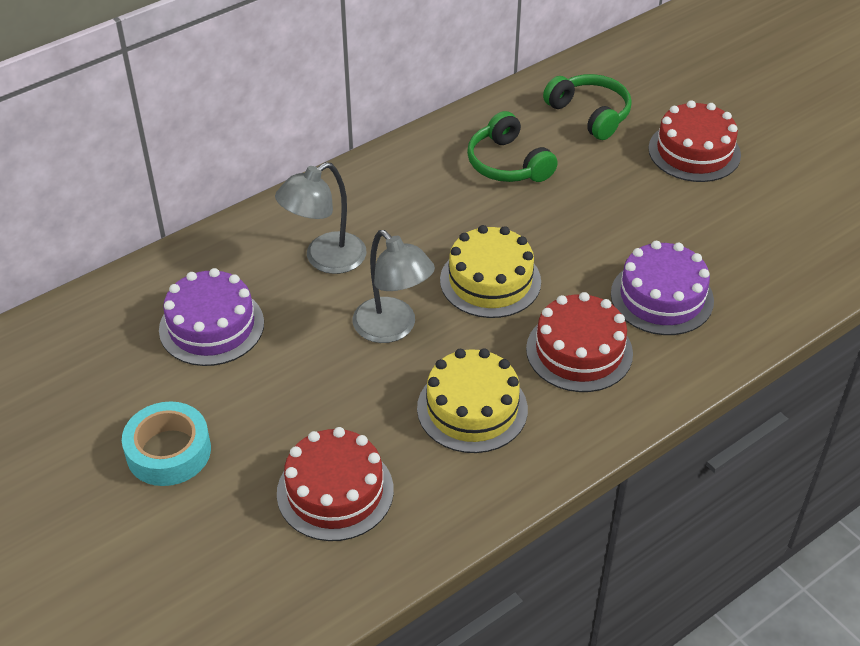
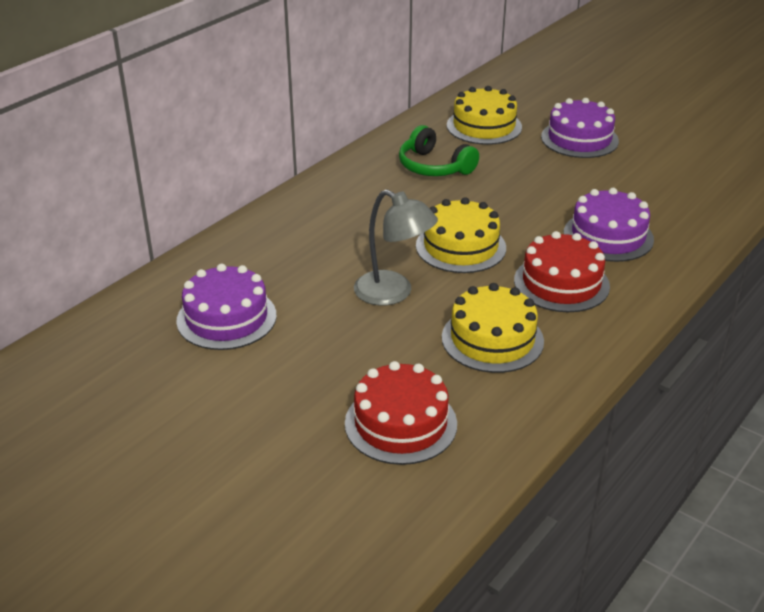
camera: 15 degrees left, 10 degrees down
(168, 451) = (227, 421): turquoise tape -> none
(325, 259) = (309, 254): grey lamp -> none
(590, 114) = (484, 126): green headphones -> yellow cake
(694, 151) = (579, 139): red cake -> purple cake

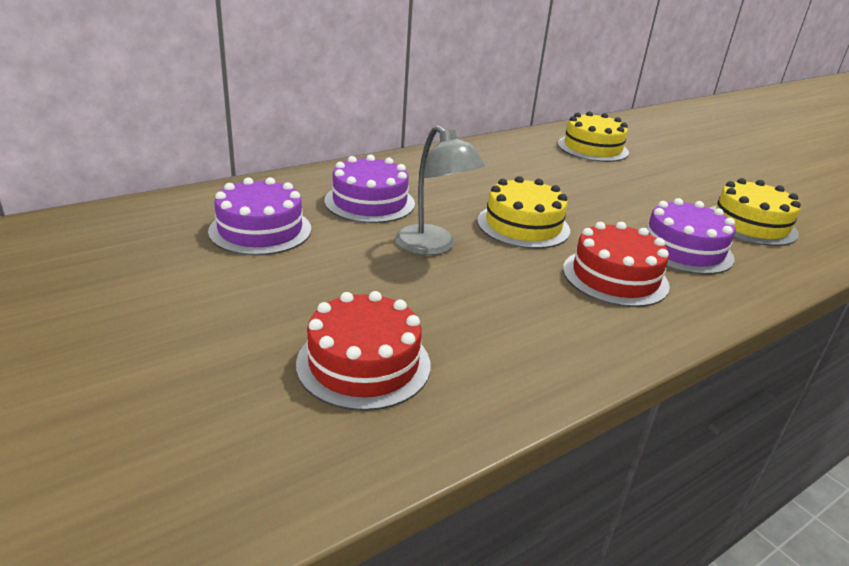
camera: 15 degrees right, 5 degrees down
(434, 167) = (530, 165): green headphones -> none
(492, 339) = (514, 309): yellow cake -> yellow cake (750, 224)
(579, 139) = (681, 172): purple cake -> purple cake (369, 202)

